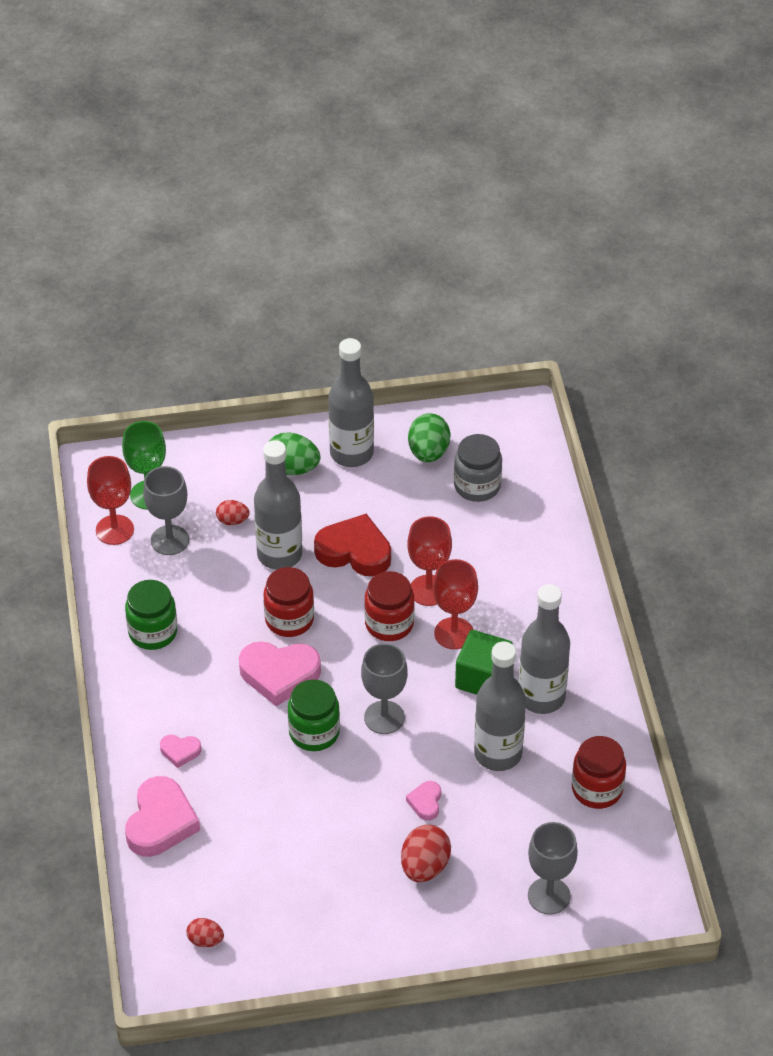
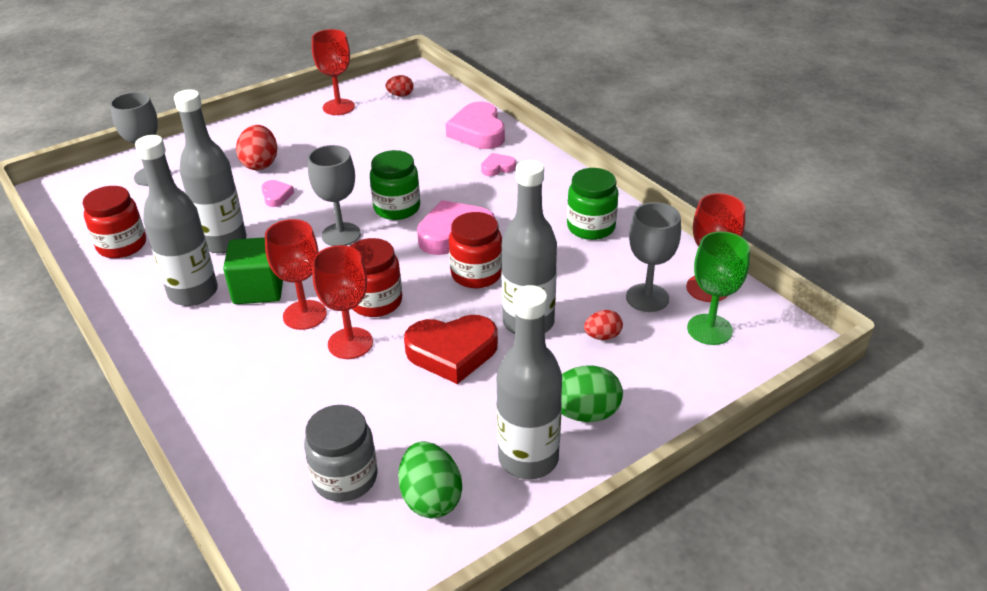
camera: 155 degrees right, 10 degrees down
(292, 947) = (338, 107): none -> red goblet

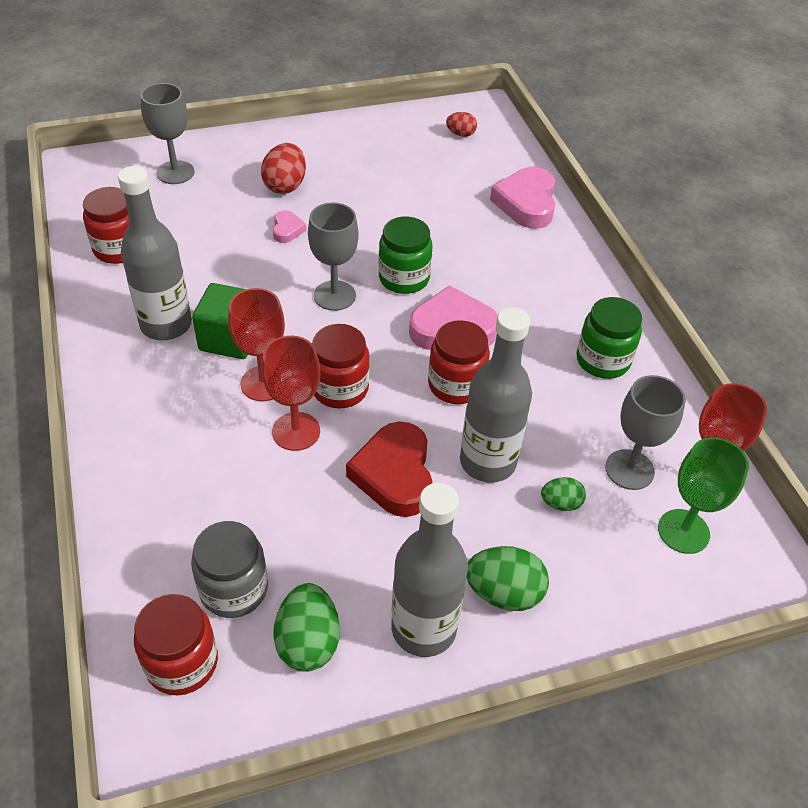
camera: 15 degrees right, 10 degrees up
(224, 242) = (216, 272): grey bottle -> none
(321, 549) = (182, 663): none -> red jar
(338, 107) = (390, 133): red goblet -> none
(452, 352) = (394, 474): red heart -> red heart turned 75 degrees clockwise
(497, 168) = (530, 255): pink heart -> none
(602, 336) = (561, 503): red egg -> green egg

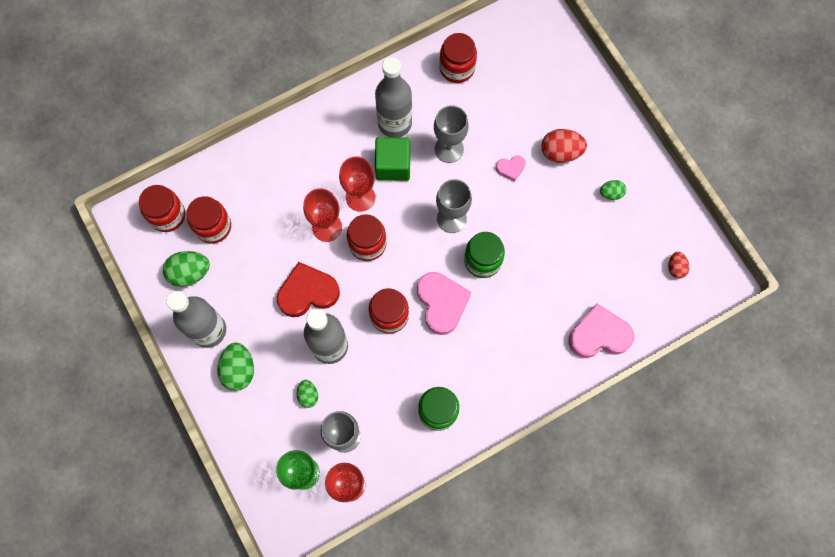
camera: 80 degrees right, 25 degrees up
(175, 172) = (550, 72): grey goblet -> grey goblet (449, 149)
(234, 589) = (213, 226): grey jar -> red jar
(355, 159) = (611, 193): none -> green egg

